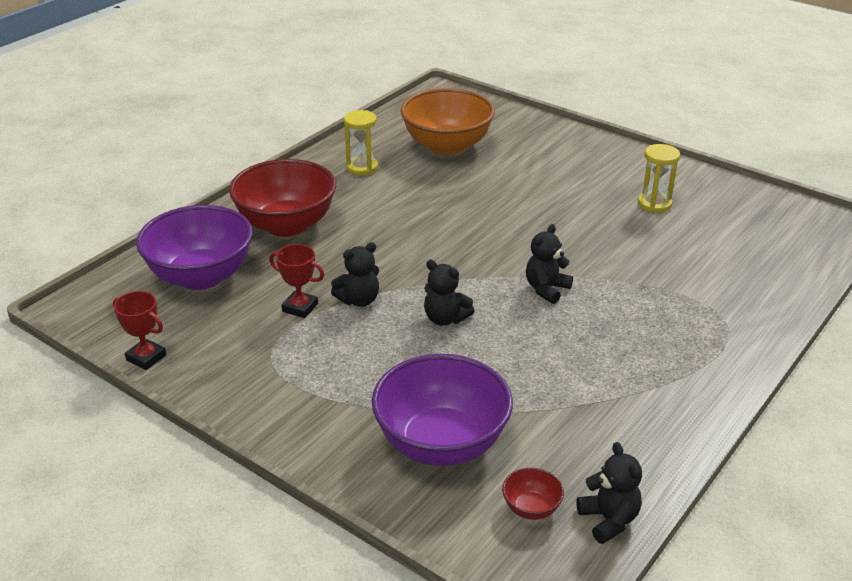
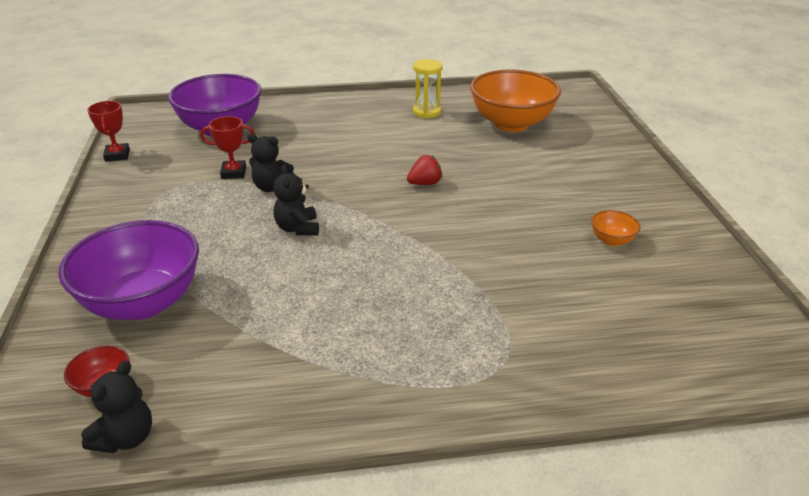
camera: 45 degrees right, 0 degrees up
(286, 225) = (317, 124): red bowl -> none
(300, 307) = (233, 173): red trophy -> red trophy turned 75 degrees counterclockwise
(471, 230) = (425, 183): none -> red strawberry
(546, 289) = (401, 251): black teddy bear -> none
(654, 204) = (612, 240): yellow hourglass -> orange bowl

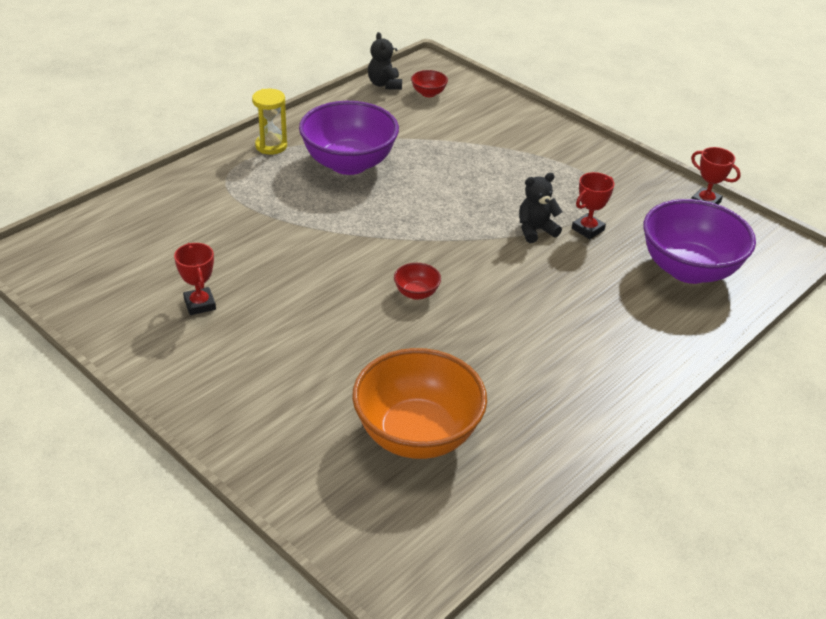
camera: 140 degrees right, 5 degrees up
(143, 302) = (477, 127): purple bowl -> purple bowl (349, 163)
(298, 228) = (460, 206): black teddy bear -> none
(425, 183) = (416, 293): red strawberry -> red bowl
(426, 112) = (536, 404): yellow hourglass -> yellow hourglass (271, 146)
(612, 240) = (200, 304): orange bowl -> red trophy

